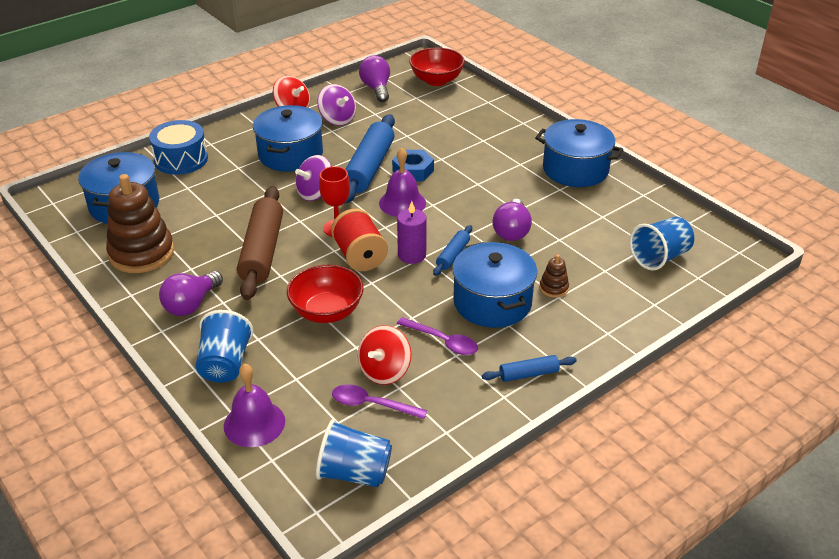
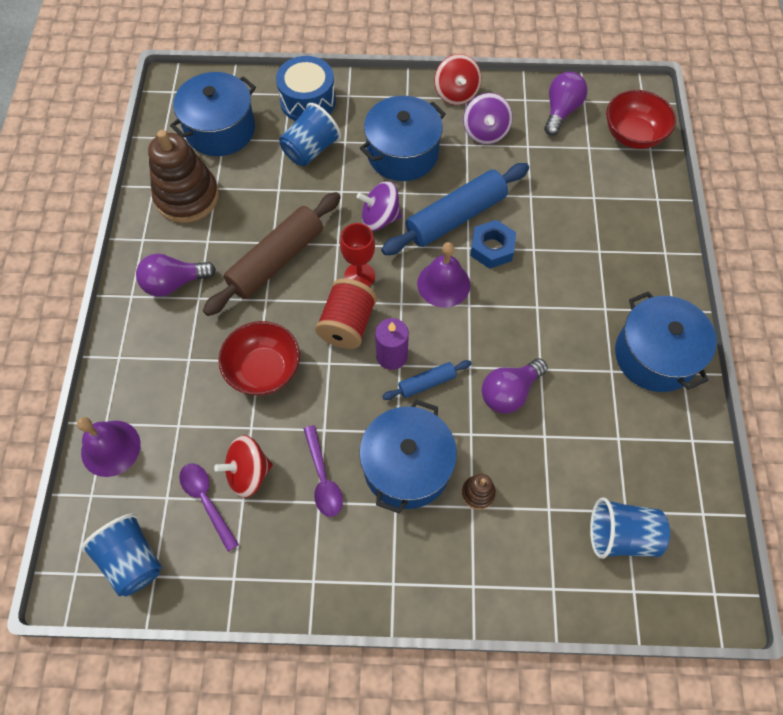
camera: 40 degrees right, 25 degrees up
(225, 364) = (143, 368): blue cup -> blue cup (310, 150)
(528, 374) = (357, 574): blue rolling pin -> none

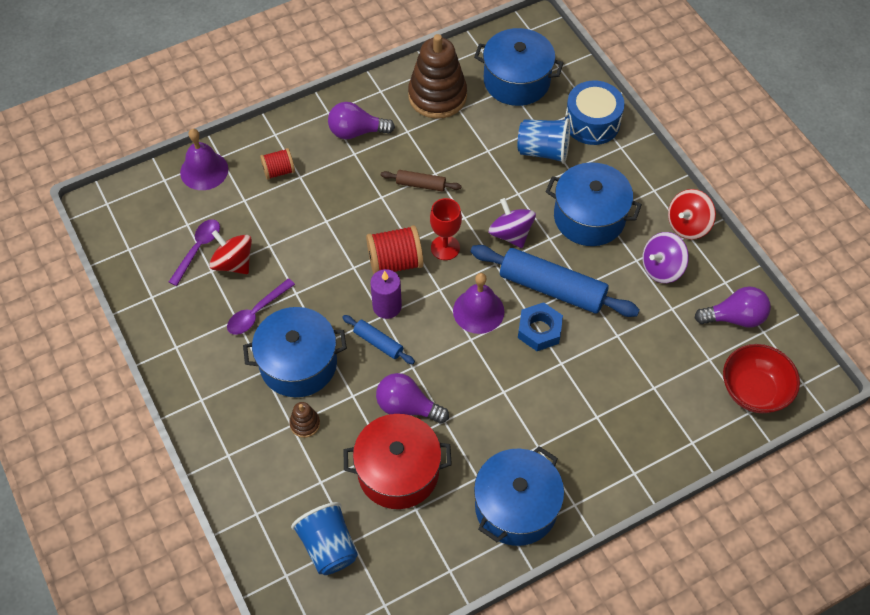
camera: 60 degrees right, 5 degrees down
(132, 560) = (132, 230): blue cup -> none
(167, 375) = (279, 171): none -> red spool
(174, 283) = (356, 132): purple light bulb -> purple light bulb turned 45 degrees counterclockwise
(264, 370) = (320, 228): red bowl -> none
(276, 260) = (421, 184): brown rolling pin -> brown rolling pin, size x0.49
(573, 434) = (398, 471): none -> red pot

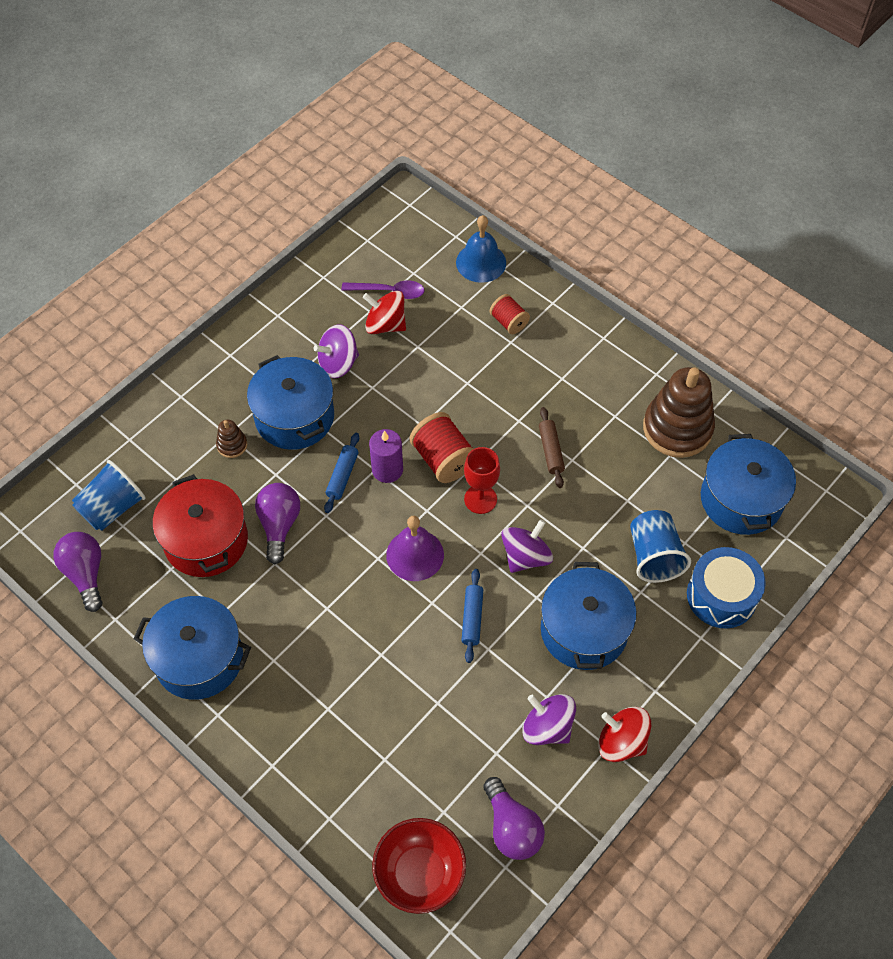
camera: 70 degrees right, 0 degrees up
(204, 170) = (481, 262): purple bell -> blue bell
(233, 263) = (385, 325): red spinning top -> red spinning top turned 90 degrees counterclockwise
(257, 312) = (338, 363): purple spoon -> purple spinning top
(356, 132) = (591, 370): purple light bulb -> purple light bulb (85, 574)
(539, 330) = (413, 621): blue nut -> none
(552, 288) = (472, 618): blue rolling pin -> blue rolling pin, size x0.49

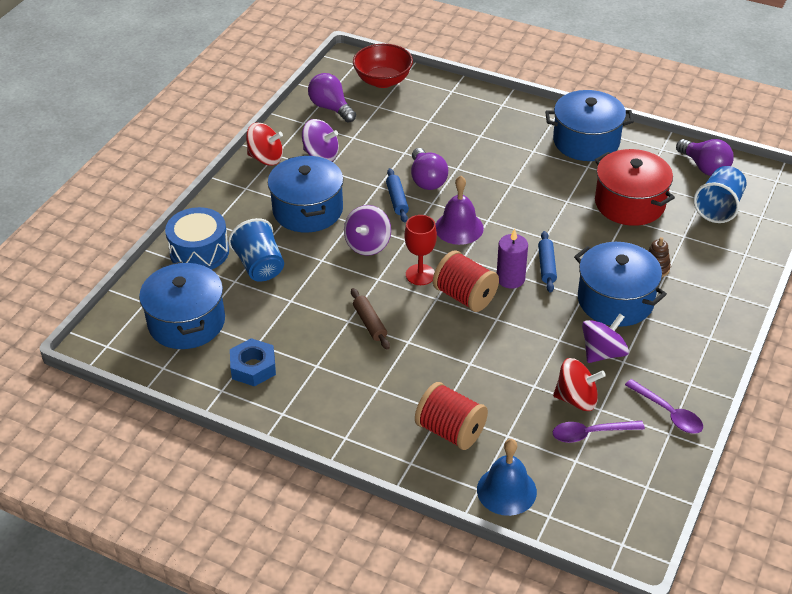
camera: 165 degrees right, 15 degrees down
(279, 525) = (578, 224): purple light bulb -> purple light bulb (427, 180)
(313, 294) = (668, 413): none -> purple spoon
(509, 322) = (450, 431): red spool -> red spool, size x1.62
(677, 428) = (253, 367): brown stacking toy -> blue nut

